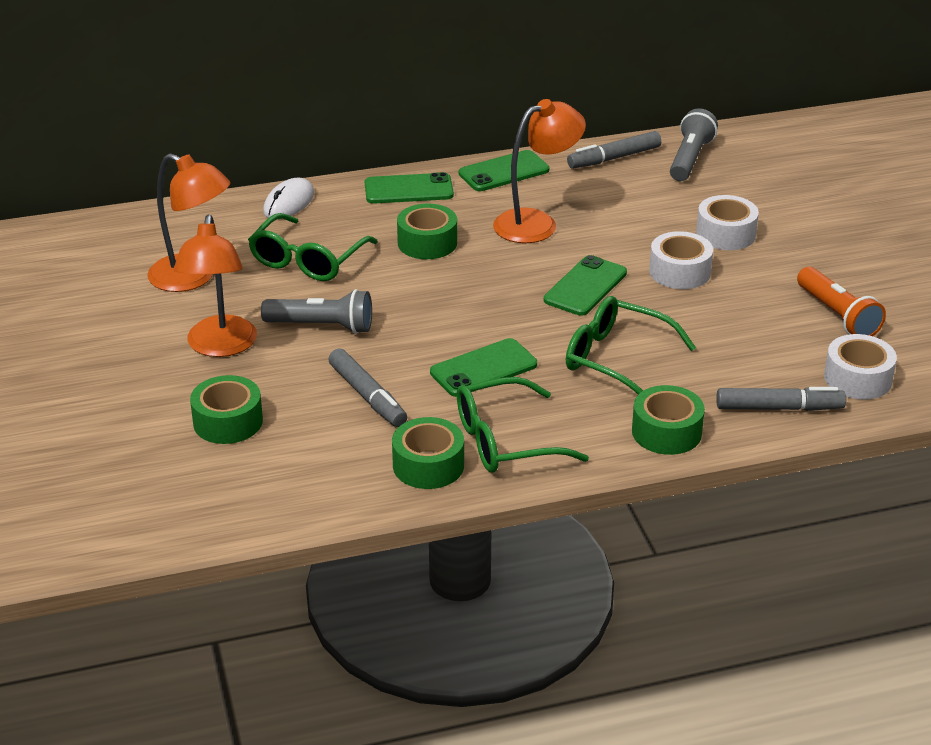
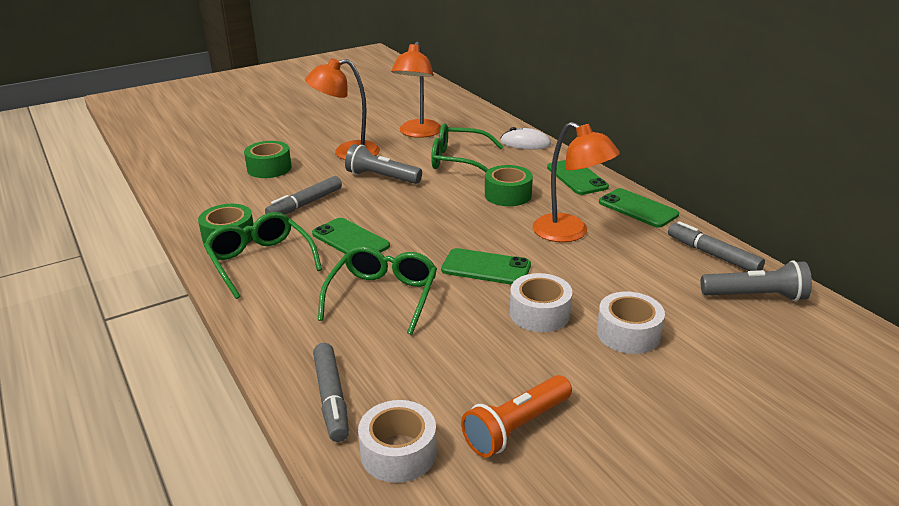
camera: 75 degrees right, 5 degrees down
(322, 326) = (381, 177): grey flashlight -> grey flashlight turned 120 degrees clockwise
(666, 432) = (282, 334): green tape -> none

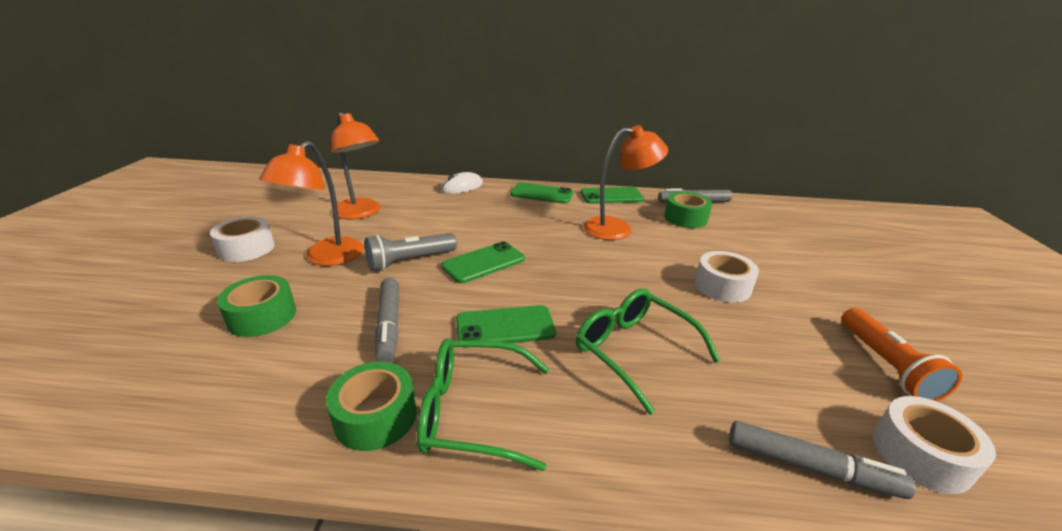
camera: 55 degrees left, 0 degrees up
(458, 160) = (442, 218): green glasses -> none
(486, 267) = (634, 279): green phone -> green phone (483, 262)
(508, 195) = (530, 224): green tape -> green tape (685, 218)
(628, 333) = (771, 266): white tape -> white tape (246, 248)
(756, 296) = (751, 212): grey flashlight -> none

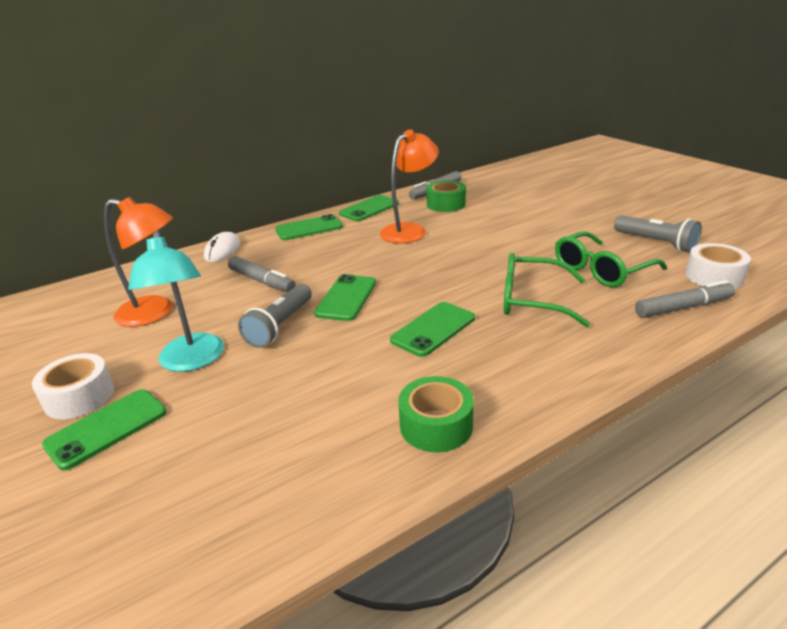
camera: 35 degrees left, 0 degrees up
(224, 277) = (107, 428): none -> green phone
(262, 316) = (216, 430): green tape -> none
(326, 258) = (192, 361): orange lamp -> turquoise lamp
(389, 325) = (345, 374): grey marker -> grey marker (262, 281)
(472, 411) = (491, 385): green glasses -> green glasses (601, 270)
(722, 286) = (528, 239): white tape -> none
(886, 365) = (656, 243): orange flashlight -> grey flashlight

